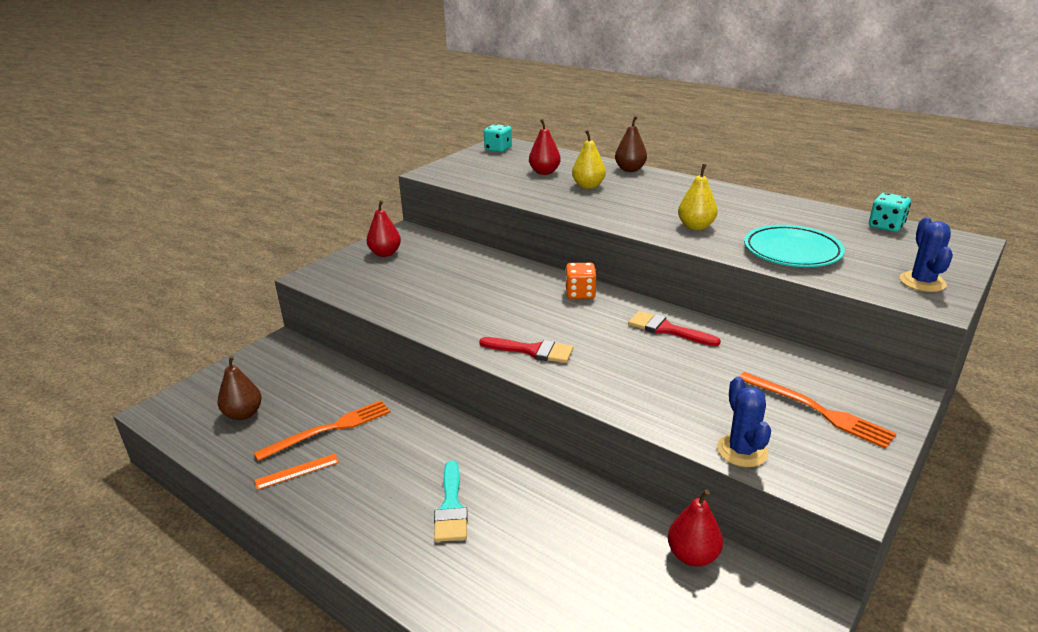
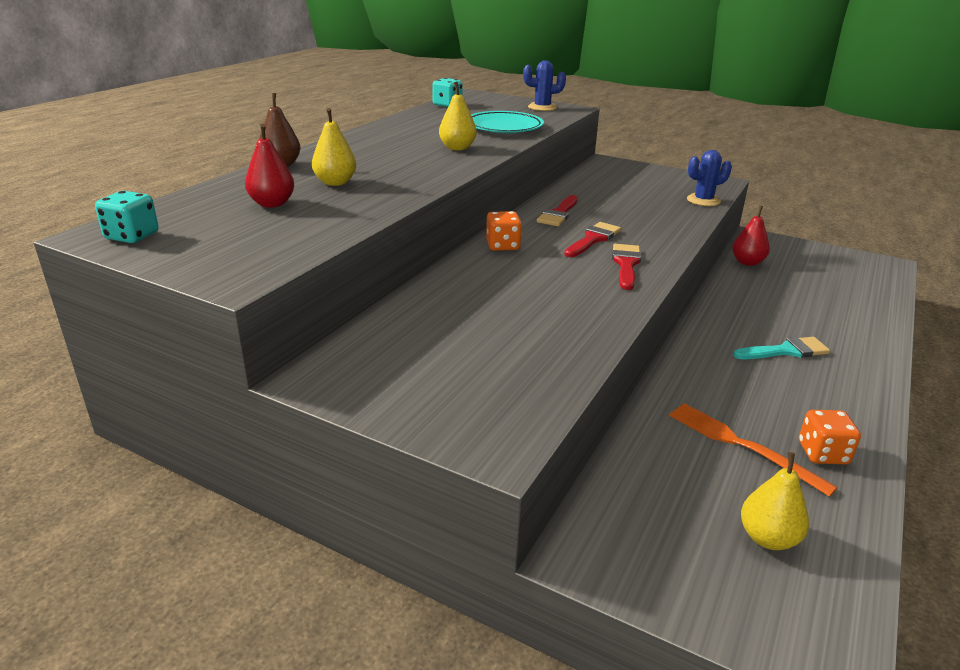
camera: 100 degrees left, 0 degrees up
(243, 414) = (768, 538): brown pear -> yellow pear
(297, 471) = (822, 453): orange ruler -> orange dice
(385, 253) = (402, 384): red pear -> none
(595, 341) = (593, 239): none -> red brush
(817, 410) = (642, 180): orange fork -> none

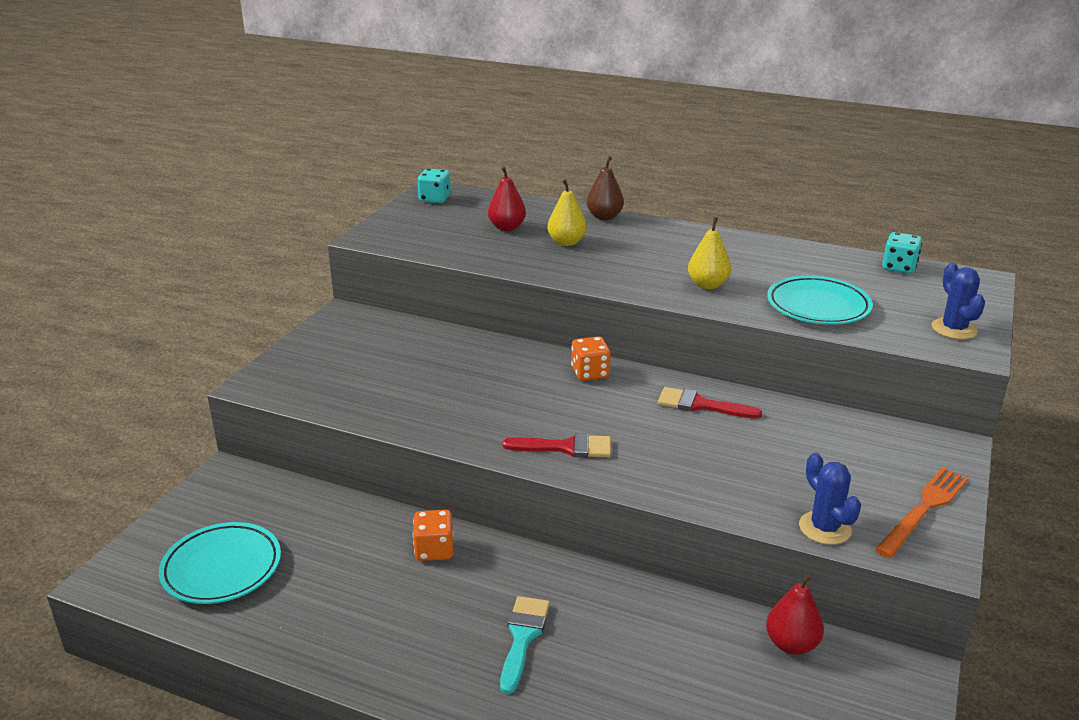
camera: 85 degrees right, 0 degrees up
(593, 239) = (630, 428): red brush -> none
(742, 445) = (339, 571): orange fork -> orange fork (923, 509)
(768, 538) = (222, 568): yellow pear -> turquoise plate
(786, 351) = (522, 637): turquoise brush -> turquoise brush turned 150 degrees counterclockwise
(822, 453) = (324, 626): orange dice -> orange dice (434, 550)

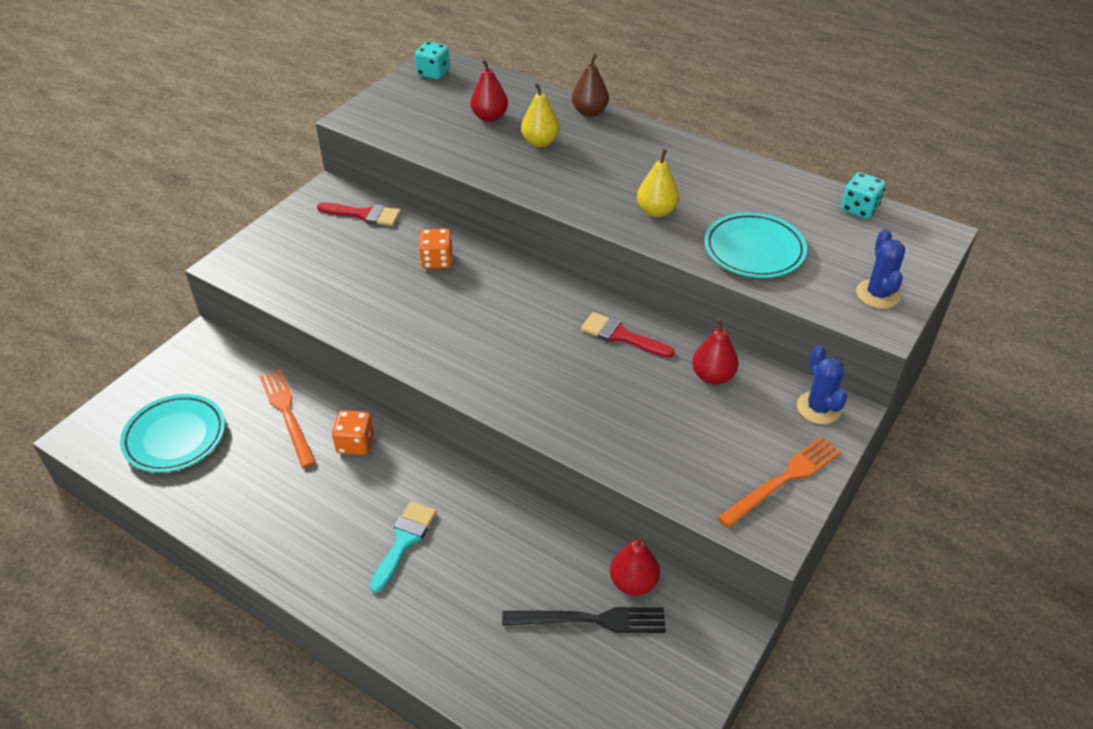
camera: 10 degrees right, 15 degrees up
(347, 531) = (287, 414): none -> orange fork
(566, 447) = (480, 368): red brush -> red brush (364, 214)
(590, 373) = (531, 286): orange dice -> orange dice (437, 261)
(761, 687) = (590, 620): none -> black fork
(809, 429) = (712, 376): none -> red pear
(825, 528) = (681, 487): blue cactus -> blue cactus (818, 408)

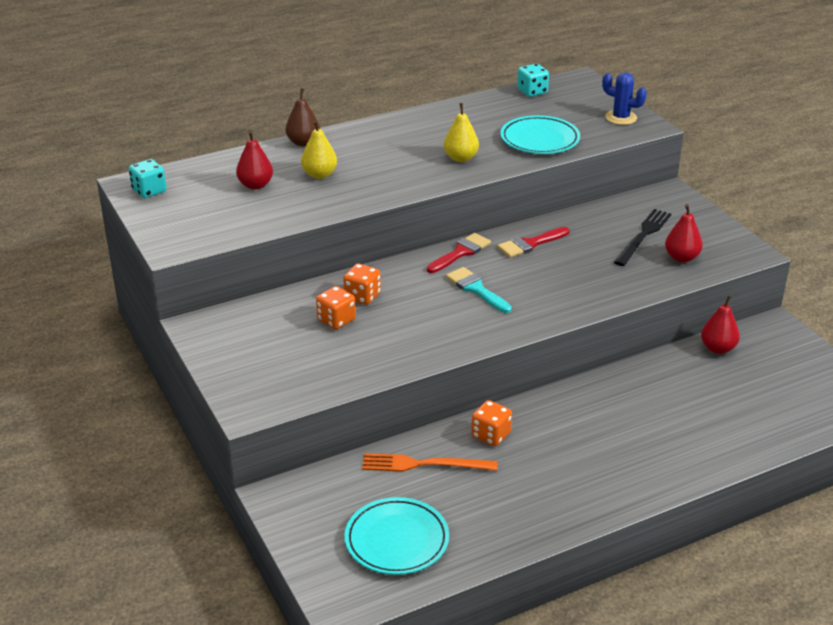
camera: 60 degrees left, 10 degrees down
(364, 214) = (257, 315): red brush -> red brush (461, 252)
(388, 260) = (336, 320): none -> orange dice
(404, 541) = (613, 438): turquoise brush -> turquoise brush (476, 289)
(590, 620) = (737, 376): black fork -> black fork (643, 236)
(712, 376) = (601, 224): red pear -> red pear (681, 258)
(783, 480) = (711, 233): orange fork -> none
(818, 408) = (660, 198): blue cactus -> none

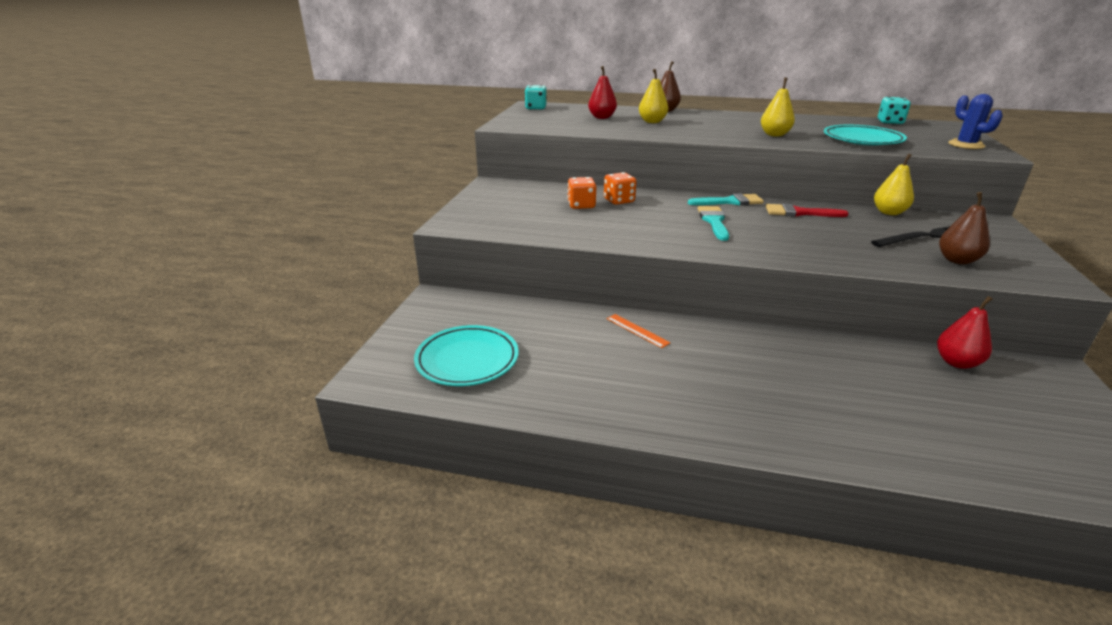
camera: 40 degrees right, 5 degrees down
(424, 464) = (558, 325): orange fork -> none
(461, 252) = (730, 202): red brush -> turquoise brush
(491, 435) = (637, 330): orange dice -> orange ruler
(594, 212) = (889, 212): none -> yellow pear
(681, 258) = (957, 260): red pear -> brown pear

